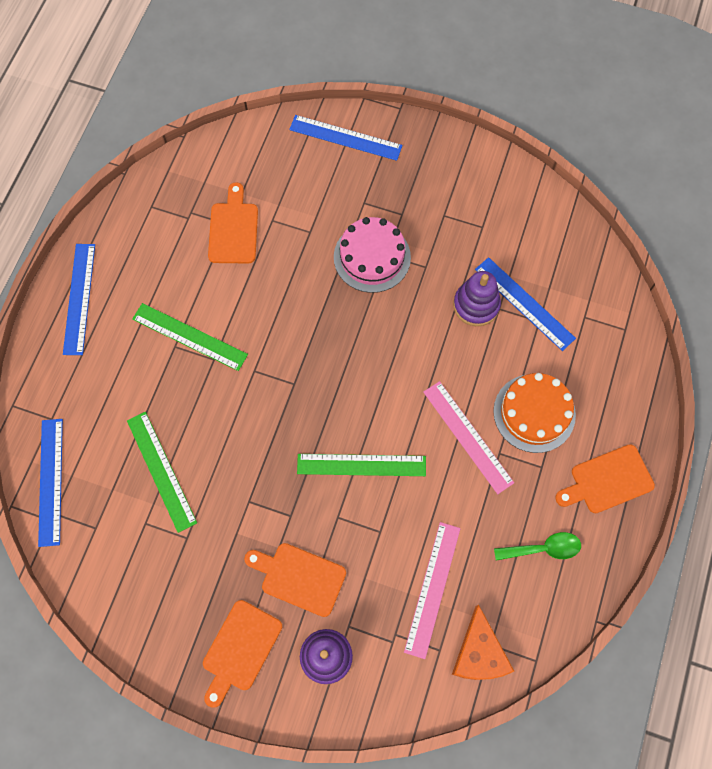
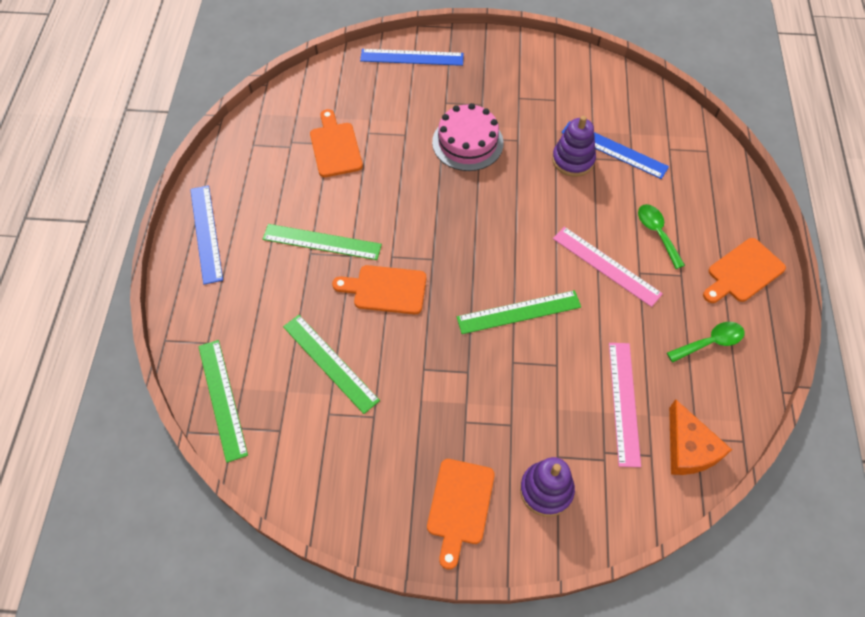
camera: 15 degrees left, 10 degrees down
(50, 481) = (222, 399): blue ruler -> green ruler
(299, 578) = (495, 425): orange cutting board -> orange cutting board (386, 289)
(534, 413) = (657, 233): orange cake -> green spoon

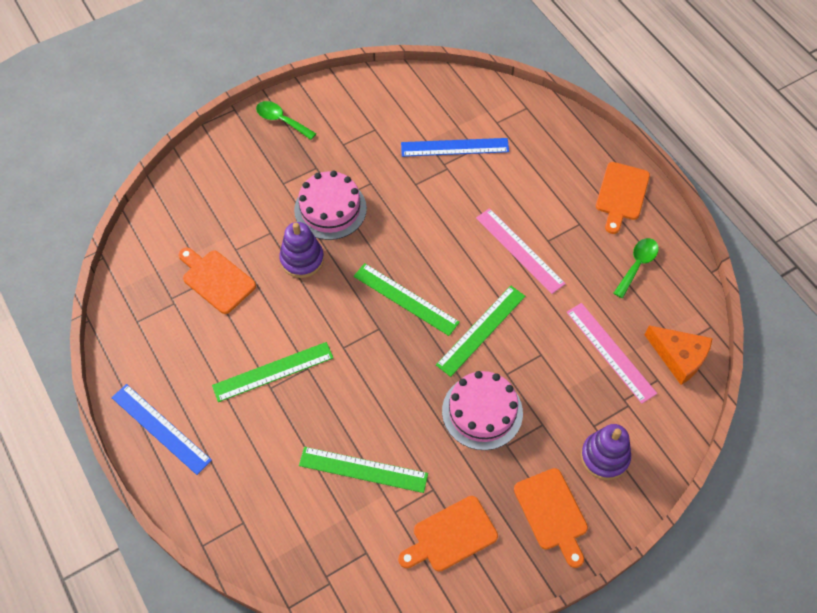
camera: 35 degrees left, 0 degrees up
(222, 399) = (296, 560): green ruler -> green ruler (405, 299)
(386, 289) = (360, 379): orange cutting board -> orange cutting board (451, 536)
(412, 57) = (220, 157): blue ruler -> none
(466, 380) = (482, 412): none -> pink cake
(573, 160) = (428, 175): purple stacking toy -> purple stacking toy (302, 259)
(606, 266) = (519, 250): pink ruler -> pink ruler turned 45 degrees clockwise
(657, 233) = (538, 200): green spoon -> green spoon (281, 120)

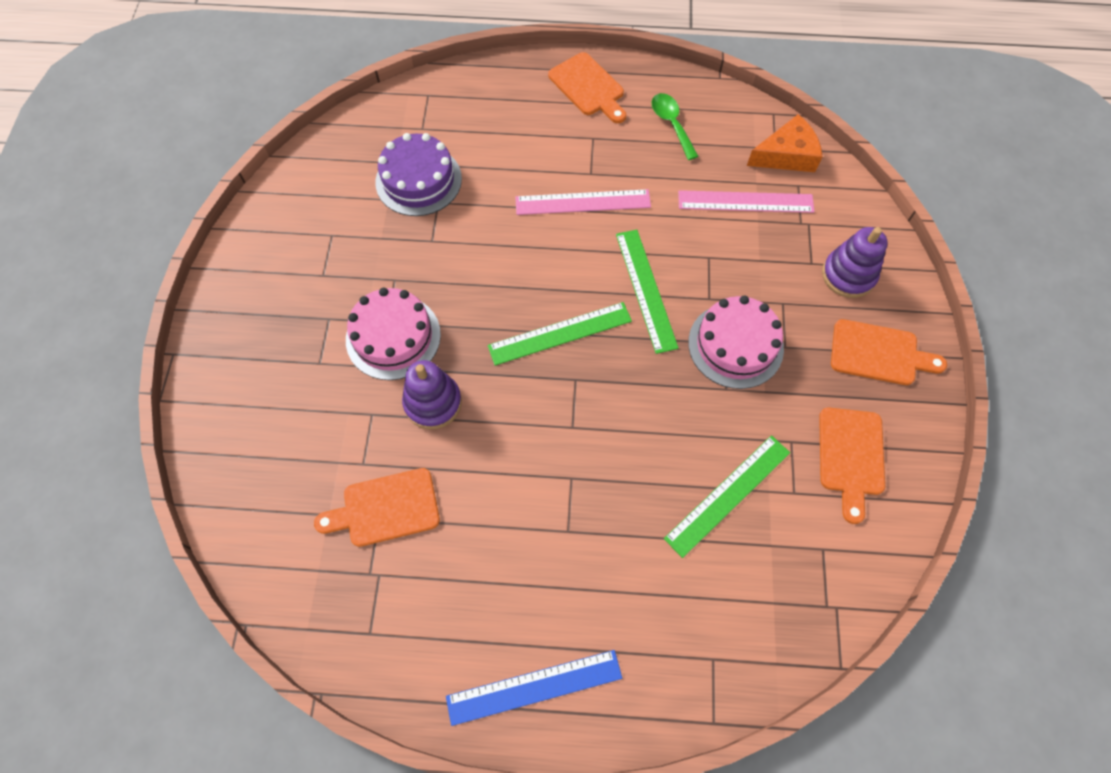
camera: 55 degrees left, 5 degrees up
(273, 371) = (549, 516): green ruler -> none
(281, 120) = (235, 315): green spoon -> none
(454, 147) = (418, 180): blue ruler -> purple cake

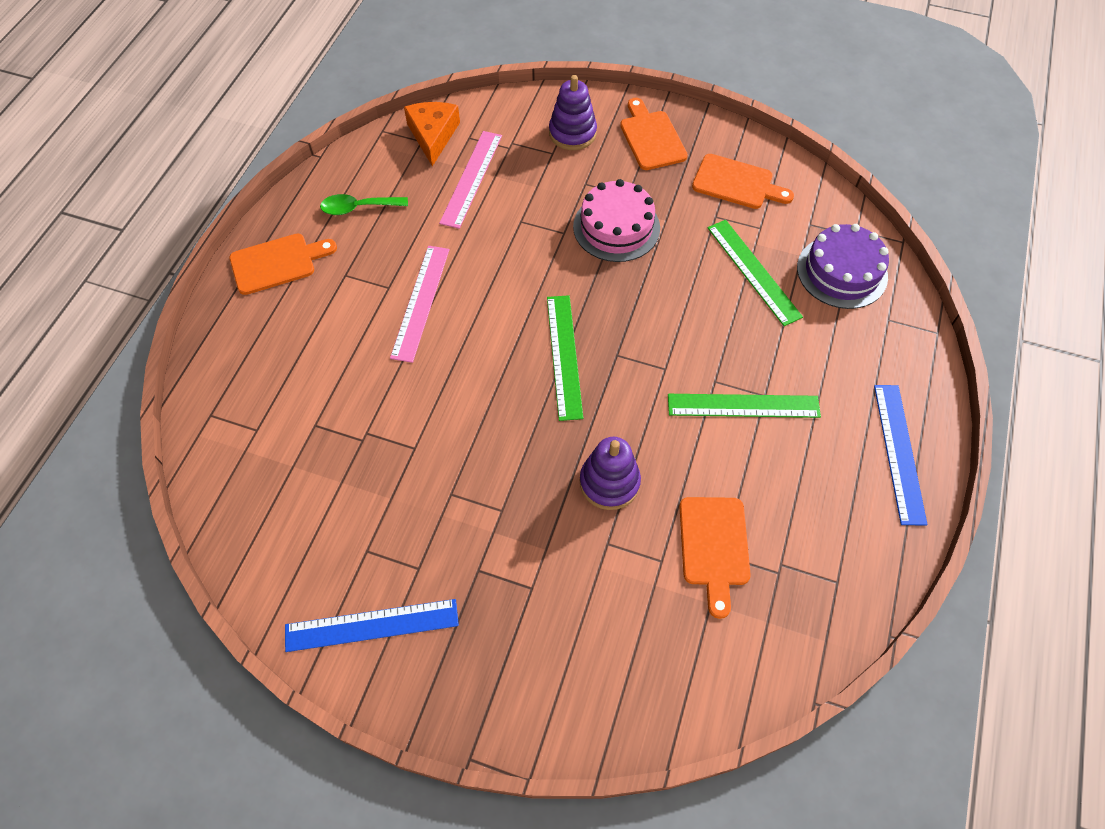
camera: 75 degrees left, 5 degrees down
(270, 257) = (372, 625): none -> blue ruler
(393, 337) = (522, 507): pink cake -> none
(418, 180) = (328, 446): purple cake -> purple cake (842, 272)
(646, 289) = (539, 276): green ruler -> green ruler (743, 405)
(879, 353) = (651, 138): orange cutting board -> orange cutting board turned 45 degrees counterclockwise

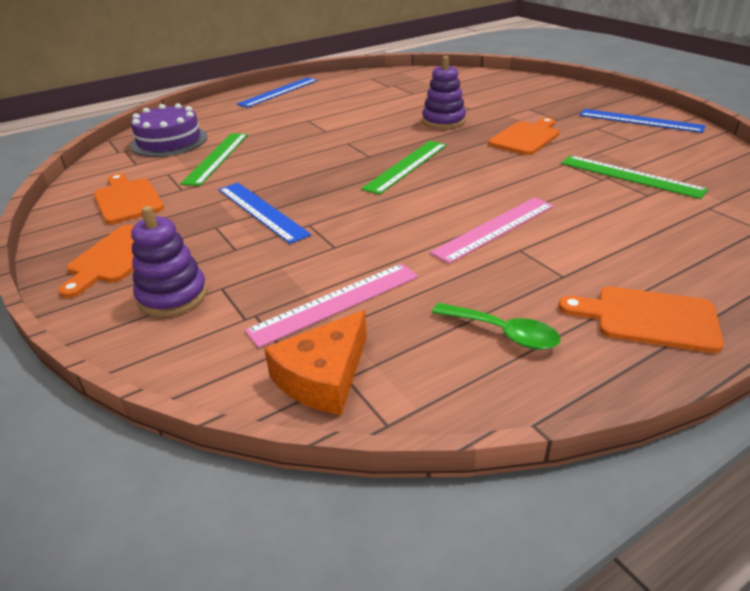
camera: 140 degrees left, 25 degrees down
(616, 227) = (262, 211): pink cake -> blue ruler
(714, 546) = (414, 95): orange cutting board -> orange cutting board (526, 137)
(743, 405) = (326, 120): green ruler -> green ruler (630, 176)

